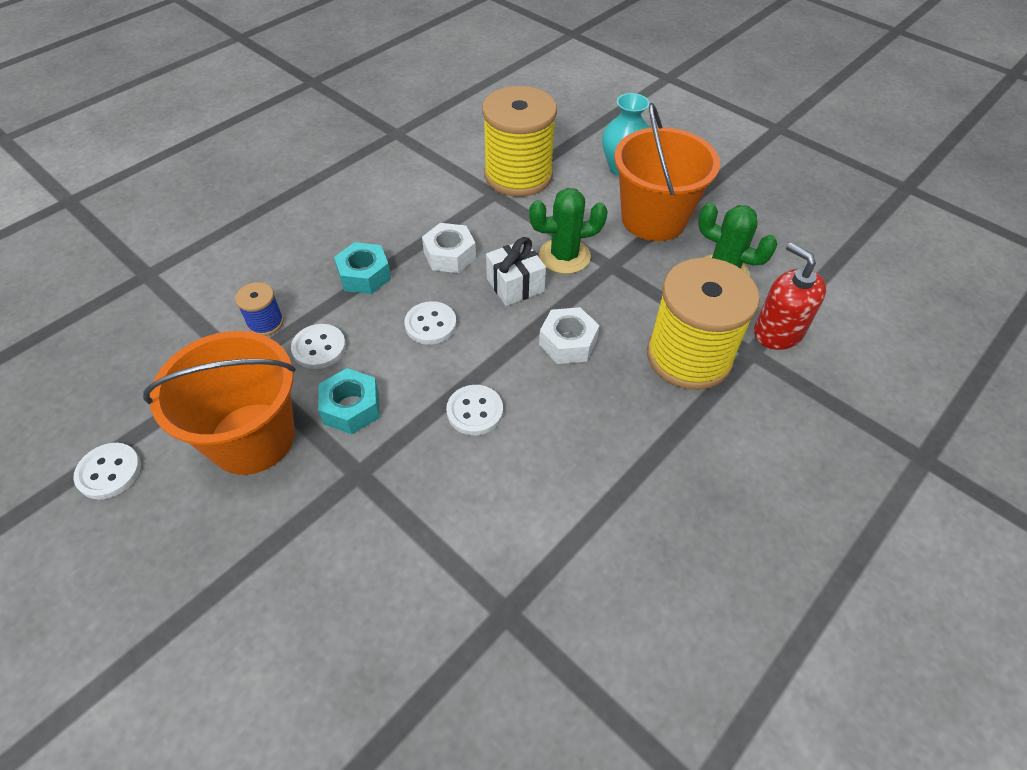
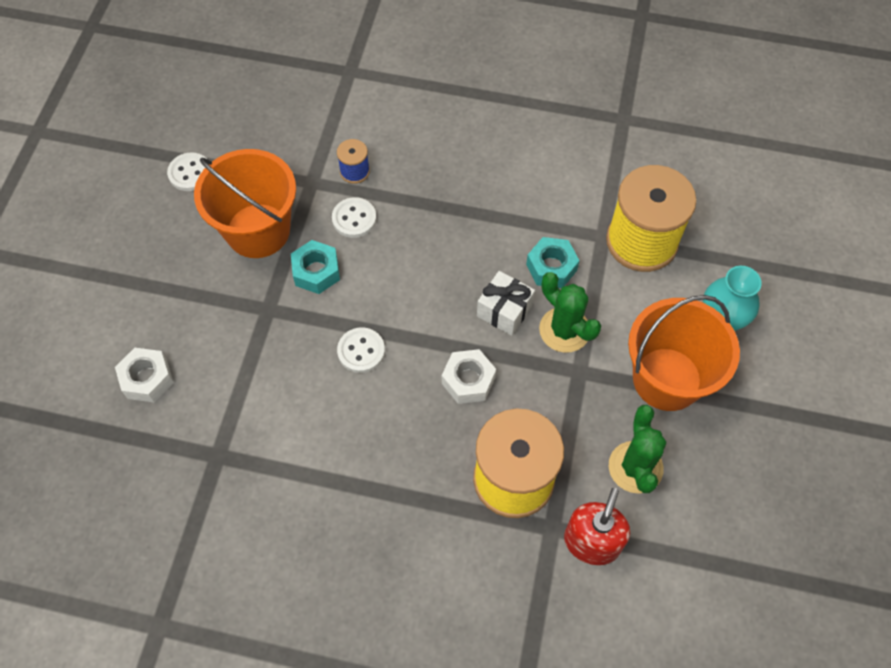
camera: 60 degrees right, 10 degrees up
(364, 275) = (441, 202): turquoise nut -> turquoise nut (551, 267)
(430, 324) = (423, 275): white button -> none
(450, 255) = (504, 246): white nut -> white nut (147, 379)

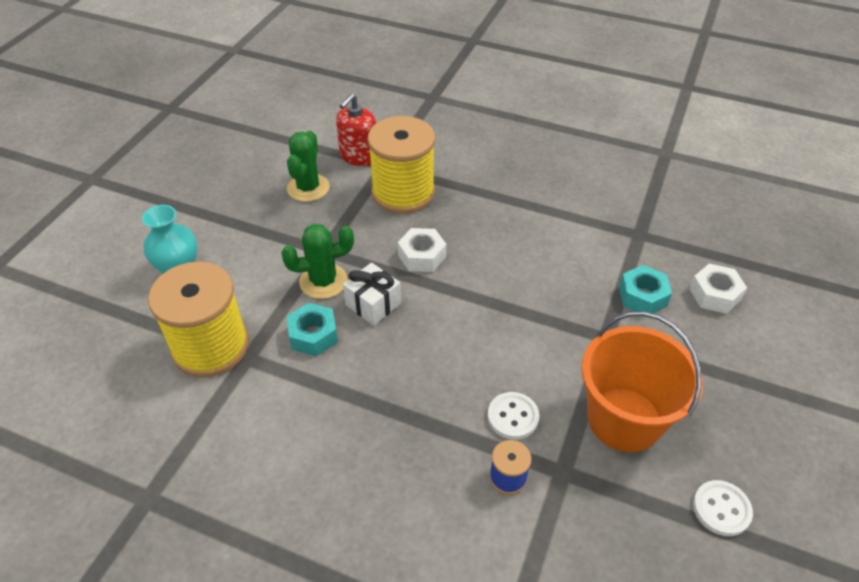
camera: 170 degrees left, 15 degrees down
(316, 271) = (556, 365): turquoise nut -> turquoise nut (642, 296)
(361, 351) = (515, 290): white button -> none
(564, 330) = (323, 281): green cactus -> green cactus turned 75 degrees counterclockwise
(667, 379) = (253, 235): orange bucket -> none

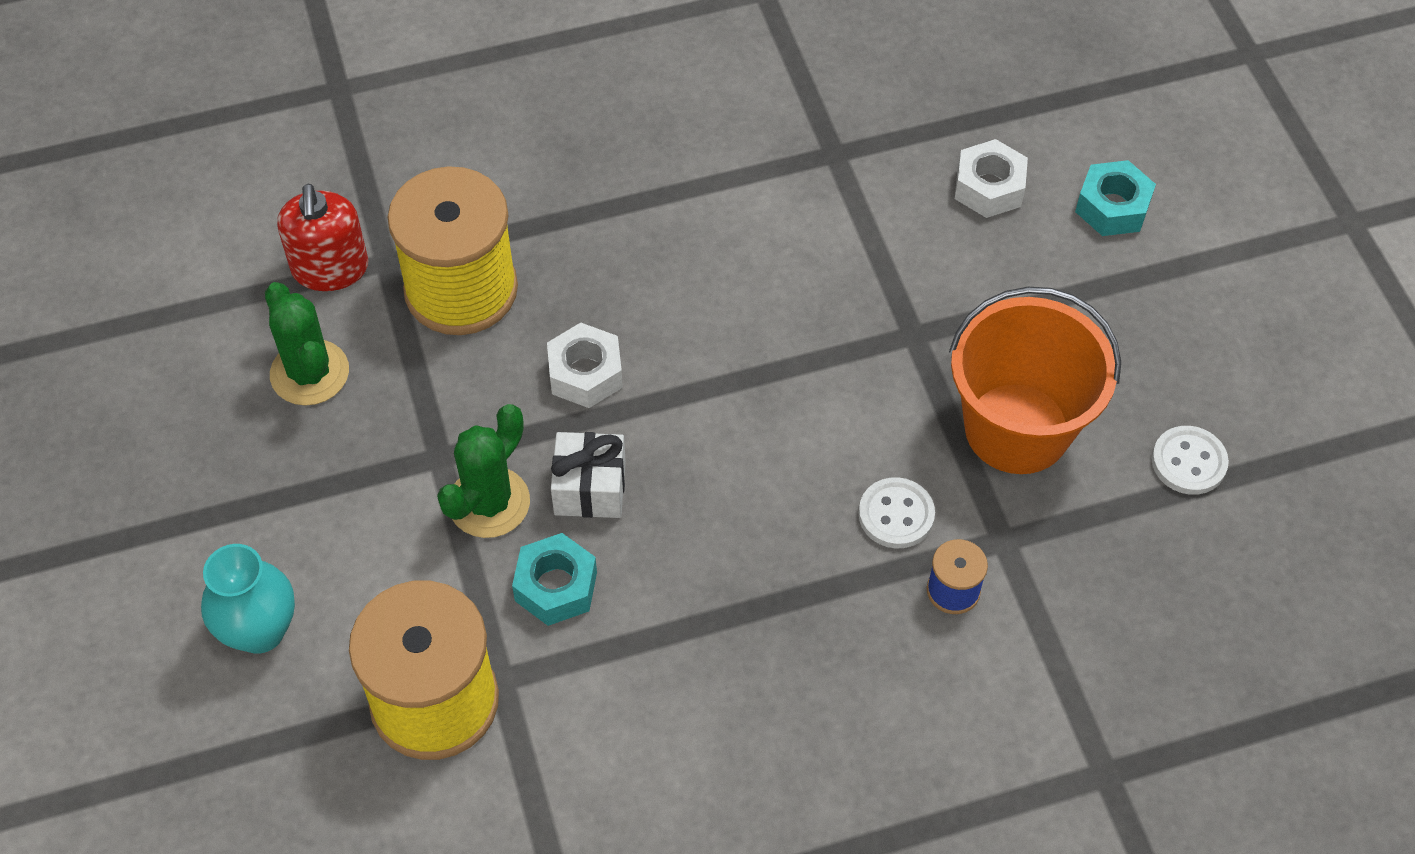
camera: 40 degrees left, 10 degrees up
(642, 296) = (910, 246): turquoise nut -> turquoise nut (1112, 207)

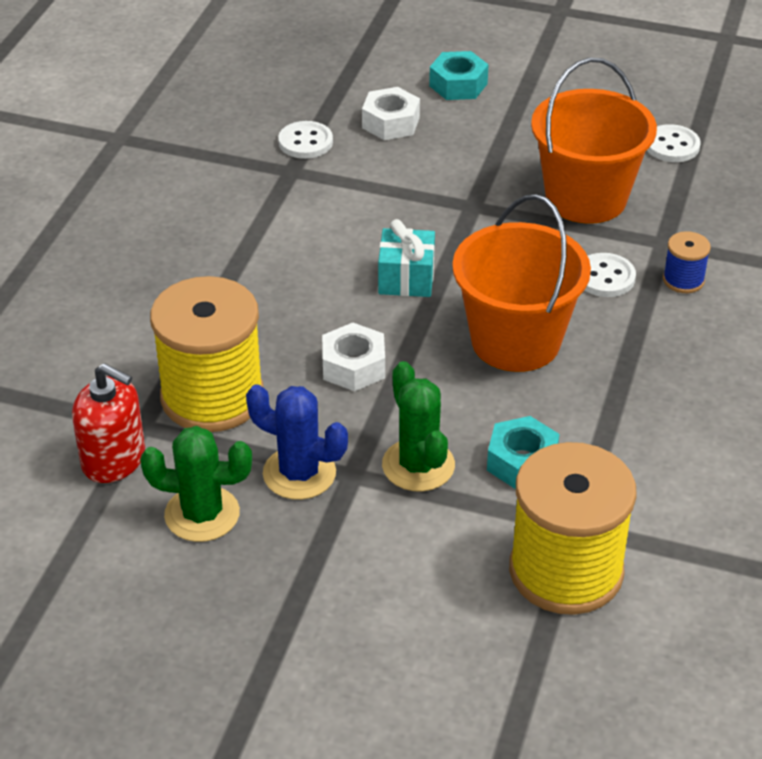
camera: 55 degrees left, 15 degrees down
(260, 631) = (418, 648): turquoise vase -> none
(411, 415) = (299, 473): none -> blue cactus
(590, 488) = (454, 408): white gift -> none
(728, 487) = (515, 341): none -> orange bucket
(748, 343) = (406, 278): none -> turquoise gift
(890, 137) = (305, 142): none -> white button

